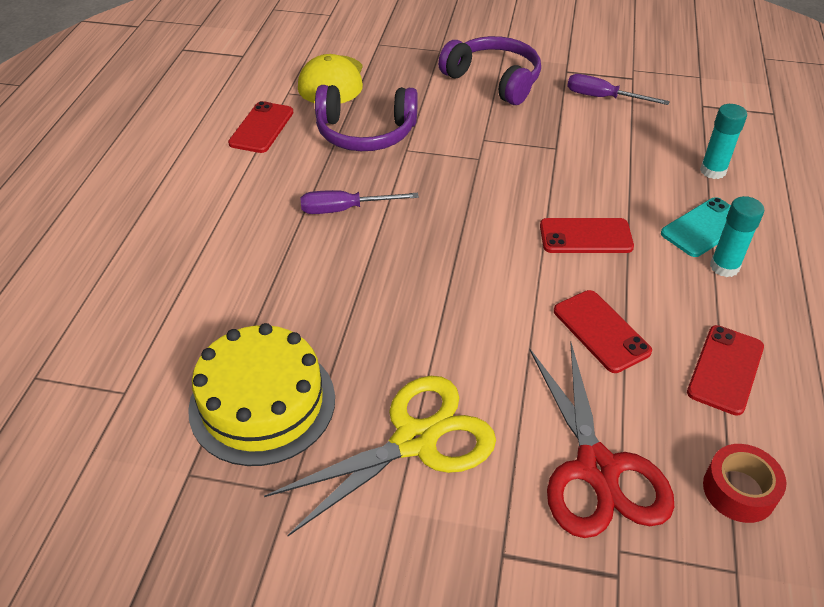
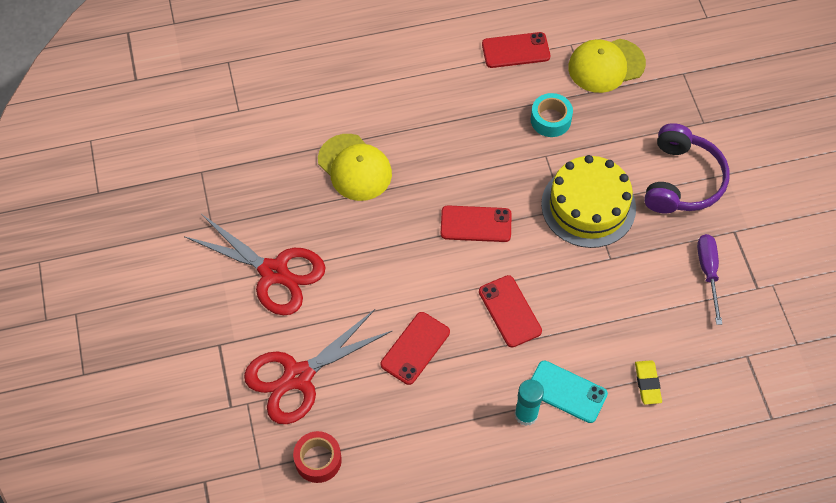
camera: 65 degrees right, 15 degrees up
(262, 403) = (263, 182): yellow cake -> yellow cake (588, 206)
(309, 301) = (355, 167): none -> yellow cap
(345, 209) = (454, 147): purple screwdriver -> none
(365, 133) = (550, 120): purple headphones -> turquoise tape
(415, 440) = (274, 272): yellow scissors -> red scissors
(713, 171) = (647, 383): turquoise glue stick -> yellow eraser
(725, 369) = (417, 434): red phone -> red phone (476, 224)

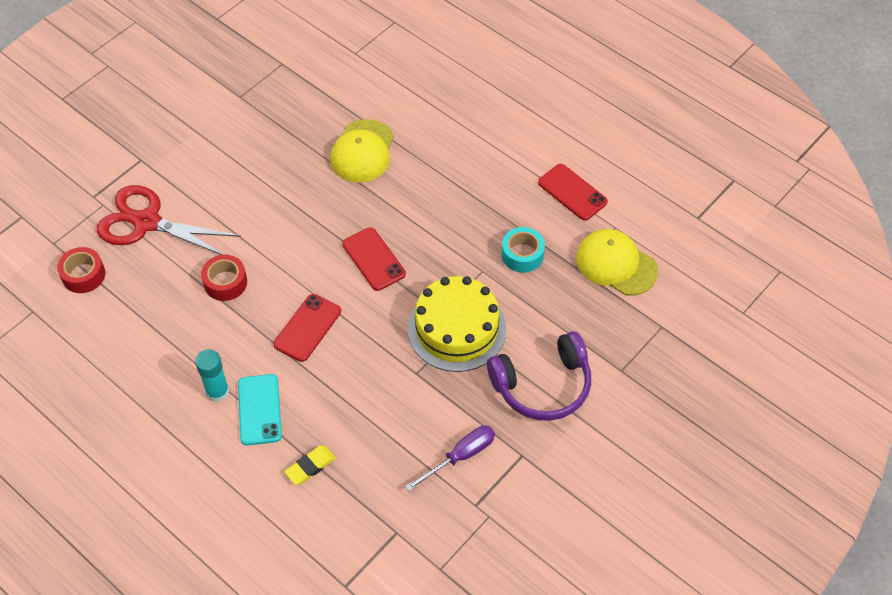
camera: 55 degrees right, 5 degrees down
(274, 272) = (227, 156): red scissors -> none
(415, 348) = (225, 282): red phone -> red tape

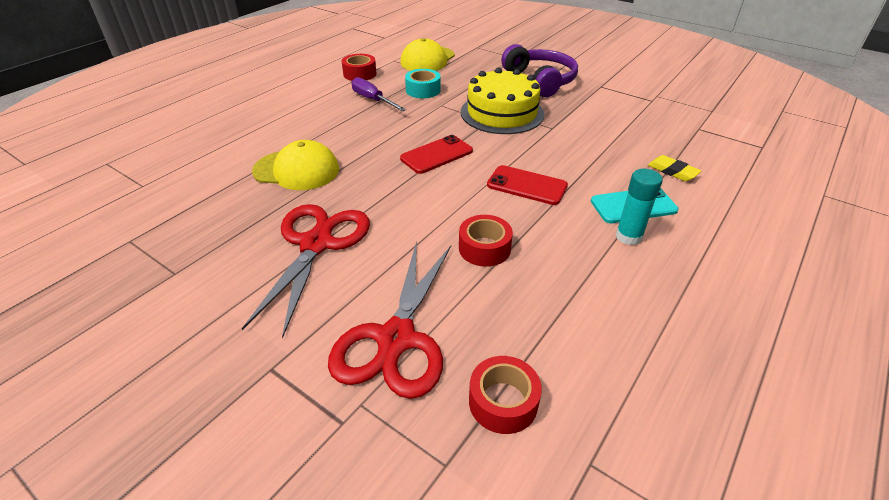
camera: 95 degrees left, 15 degrees down
(254, 173) = (316, 244): none -> red scissors
(460, 456) = (616, 107): purple screwdriver -> purple screwdriver (373, 100)
(572, 192) = (360, 74): red phone -> red tape

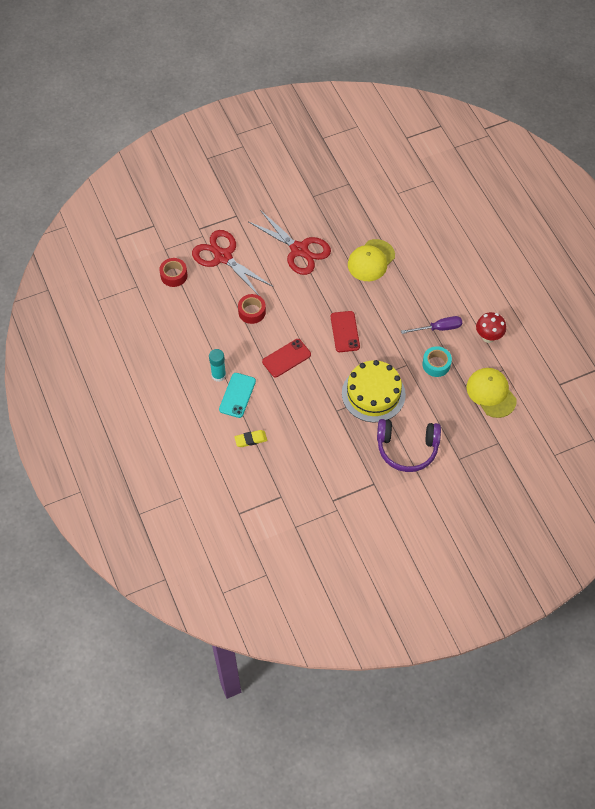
camera: 120 degrees right, 20 degrees up
(360, 74) = (488, 337): red tape -> red mushroom

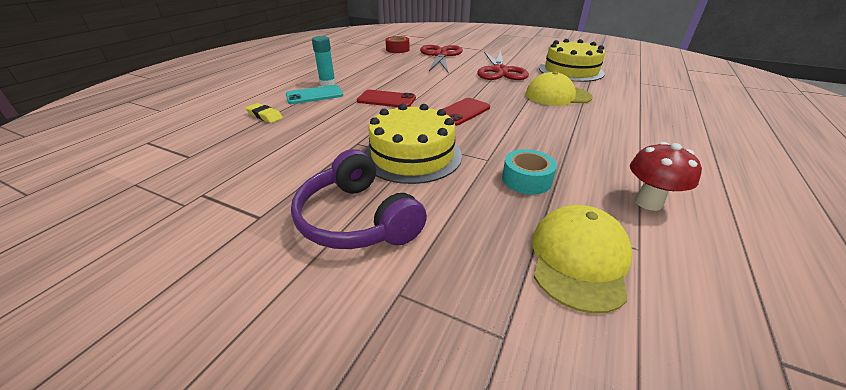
camera: 50 degrees right, 25 degrees down
(252, 312) = (411, 75): red tape -> none
(342, 207) = (571, 71): none -> yellow cake
(438, 328) = (574, 158): purple screwdriver -> none

